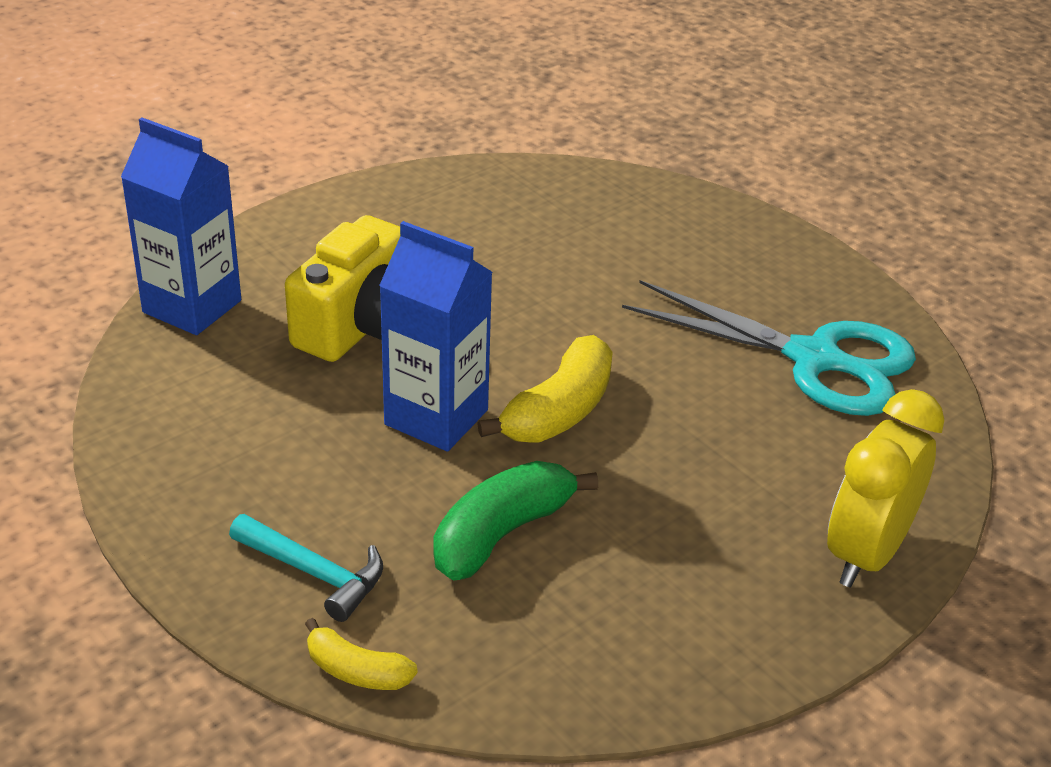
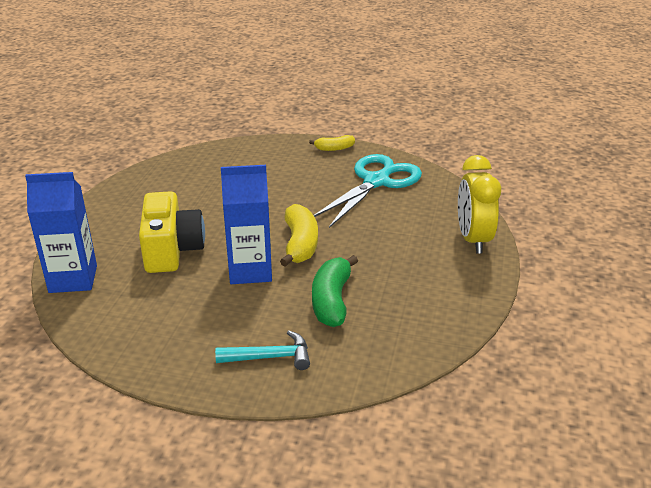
camera: 35 degrees left, 5 degrees down
(356, 671) = (335, 384): yellow banana -> yellow banana (334, 148)
(813, 359) = (376, 182): turquoise scissors -> turquoise scissors turned 45 degrees counterclockwise

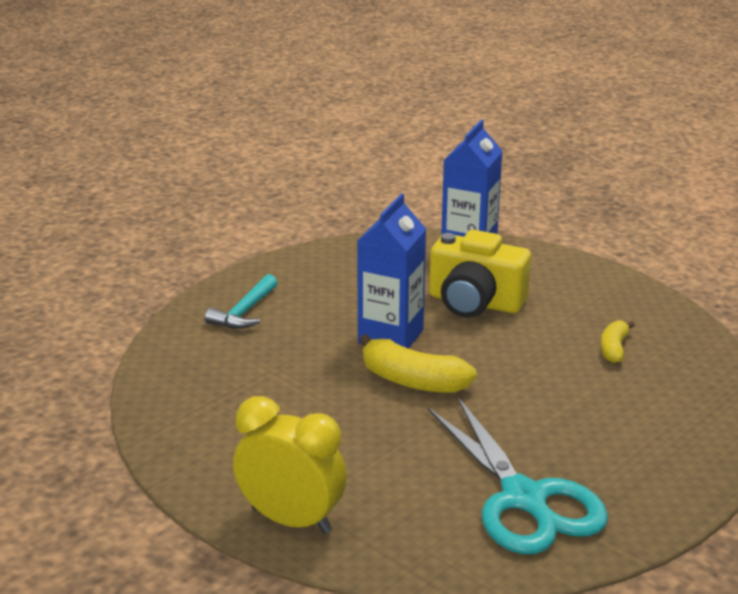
camera: 120 degrees right, 5 degrees down
(332, 301) = (286, 367): green banana -> none
(334, 148) = (671, 498): yellow banana -> yellow banana (614, 349)

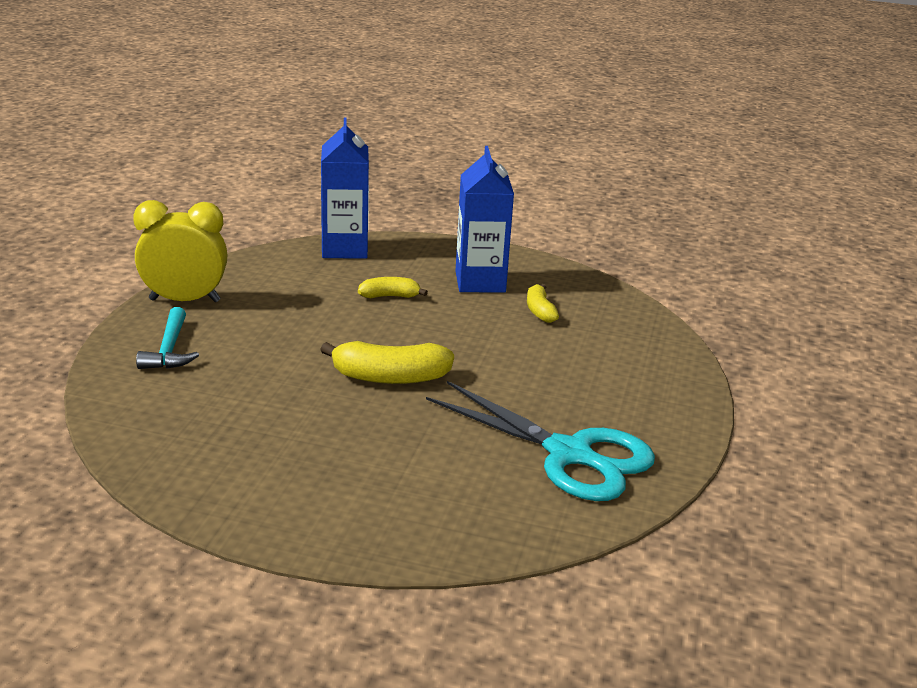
camera: 30 degrees left, 0 degrees up
(291, 520) = (380, 532): yellow clock -> yellow clock (185, 300)
(390, 336) = (336, 342): blue carton -> blue carton (480, 282)
(475, 303) = (390, 296): yellow camera -> yellow banana

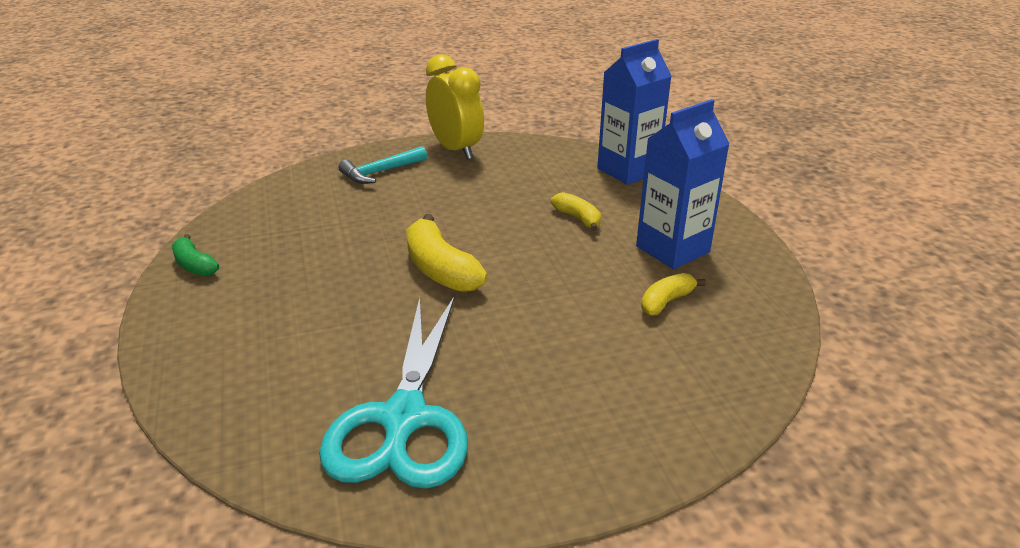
camera: 60 degrees right, 5 degrees up
(213, 500) = (194, 265): none -> green banana

